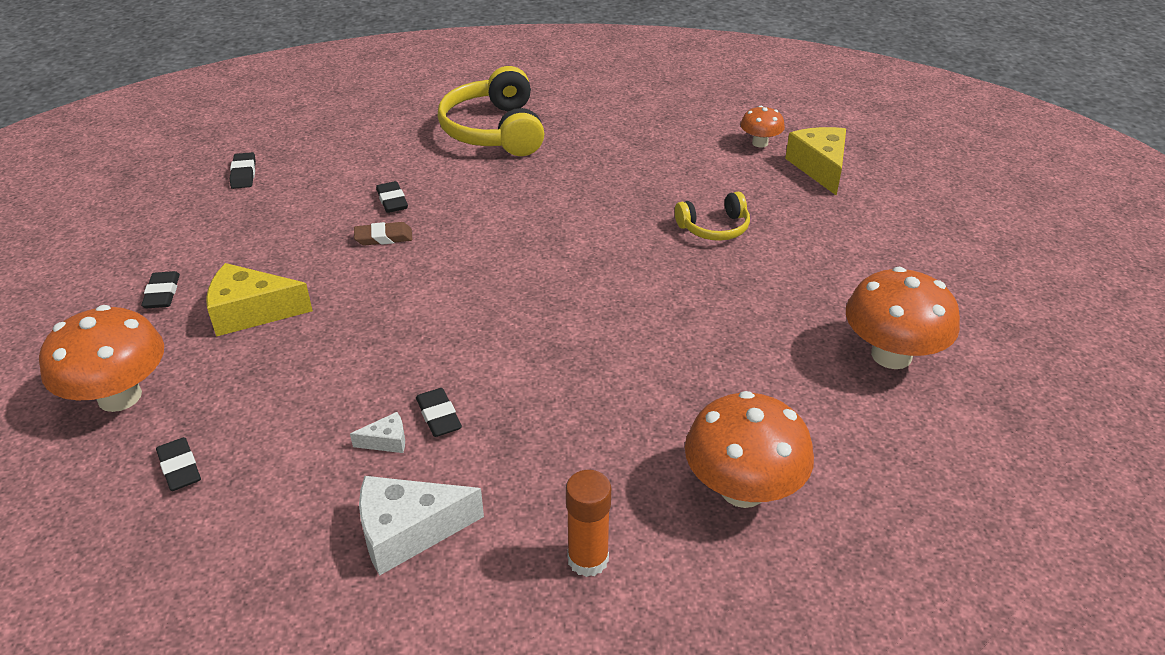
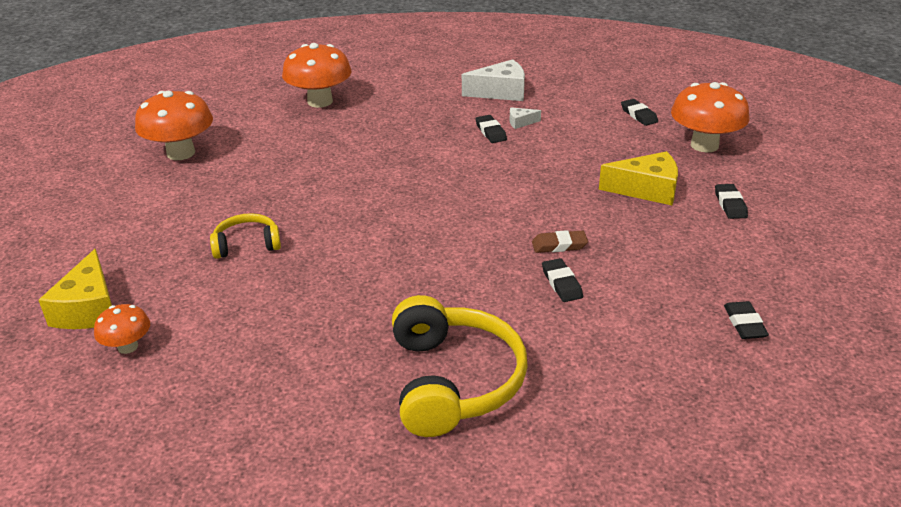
camera: 175 degrees left, 5 degrees down
(588, 559) = (409, 83): orange glue stick -> none

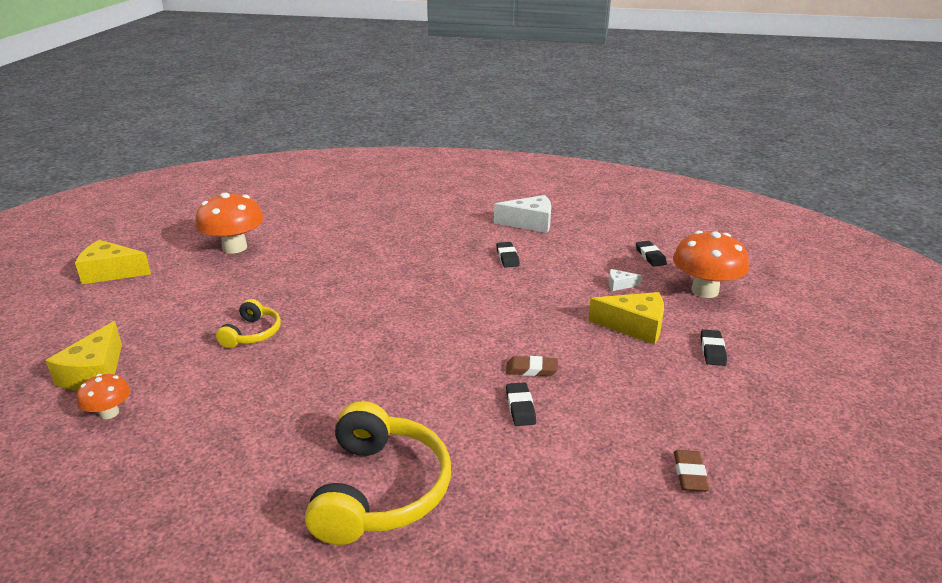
camera: 10 degrees right, 5 degrees down
(47, 197) = (111, 272): none -> yellow cheese
(247, 244) = (252, 333): yellow headphones -> yellow headphones turned 105 degrees clockwise
(320, 101) = (369, 216): orange mushroom -> none
(520, 122) = (538, 252): white cheese -> white cheese (619, 285)
(744, 324) = (690, 474): black eraser -> brown eraser

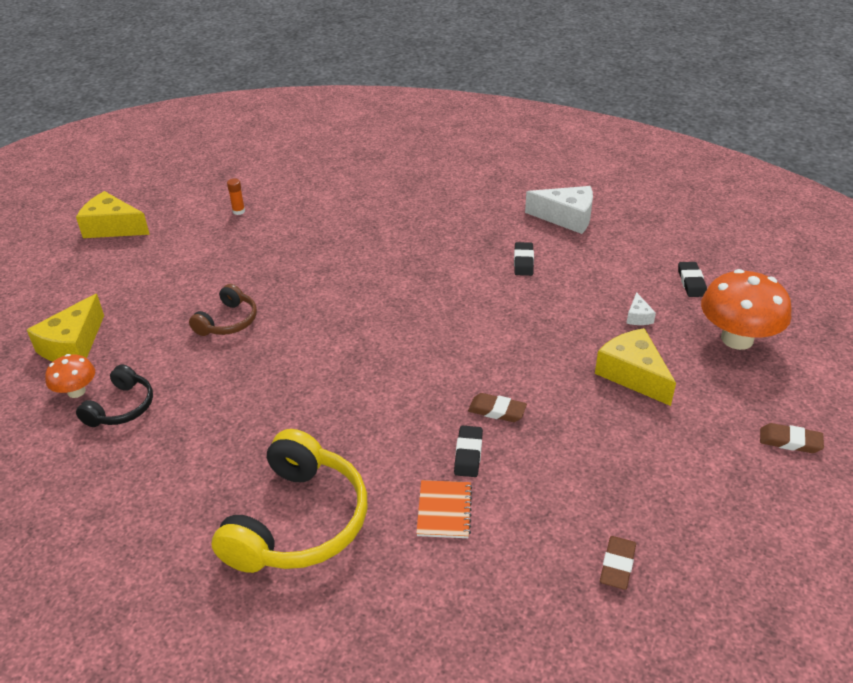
camera: 15 degrees right, 10 degrees up
(163, 420) = (121, 407): none -> black headphones
(234, 247) = (238, 211): orange mushroom -> orange glue stick
(252, 333) = (228, 321): yellow headphones -> brown headphones
(517, 456) = (444, 510): none -> orange notebook
(619, 285) = (638, 317): white cheese -> white cheese turned 105 degrees counterclockwise
(634, 326) = (633, 374): yellow cheese -> yellow cheese turned 150 degrees counterclockwise
(712, 350) = (710, 420): black eraser -> none
(782, 357) = (790, 441): none -> brown eraser

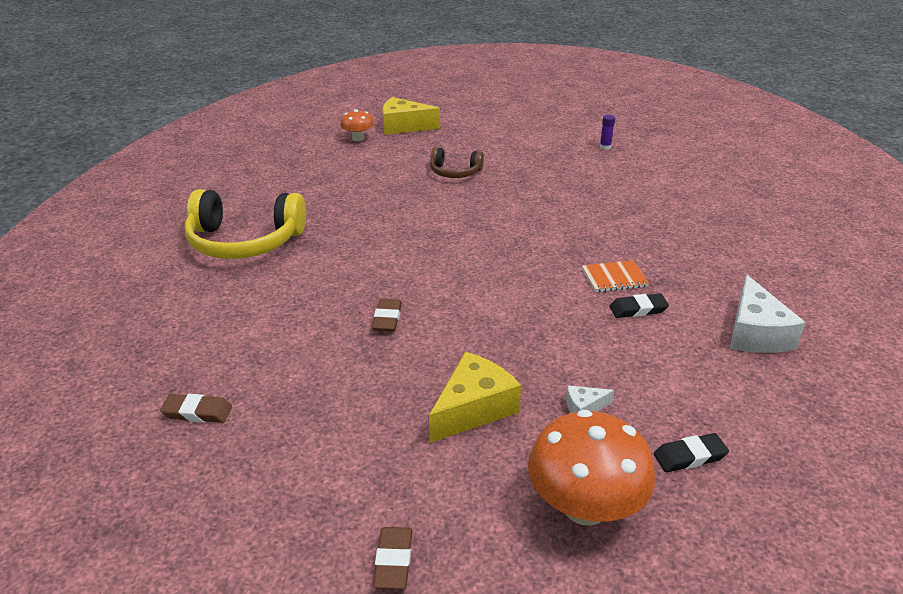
camera: 75 degrees right, 5 degrees down
(112, 227) = (545, 107): yellow cheese -> none
(121, 407) = (346, 156): black headphones -> none
(238, 211) = (605, 147): orange glue stick -> purple glue stick
(444, 510) = (259, 305): orange notebook -> orange notebook (614, 278)
(468, 454) = (327, 309): black eraser -> none

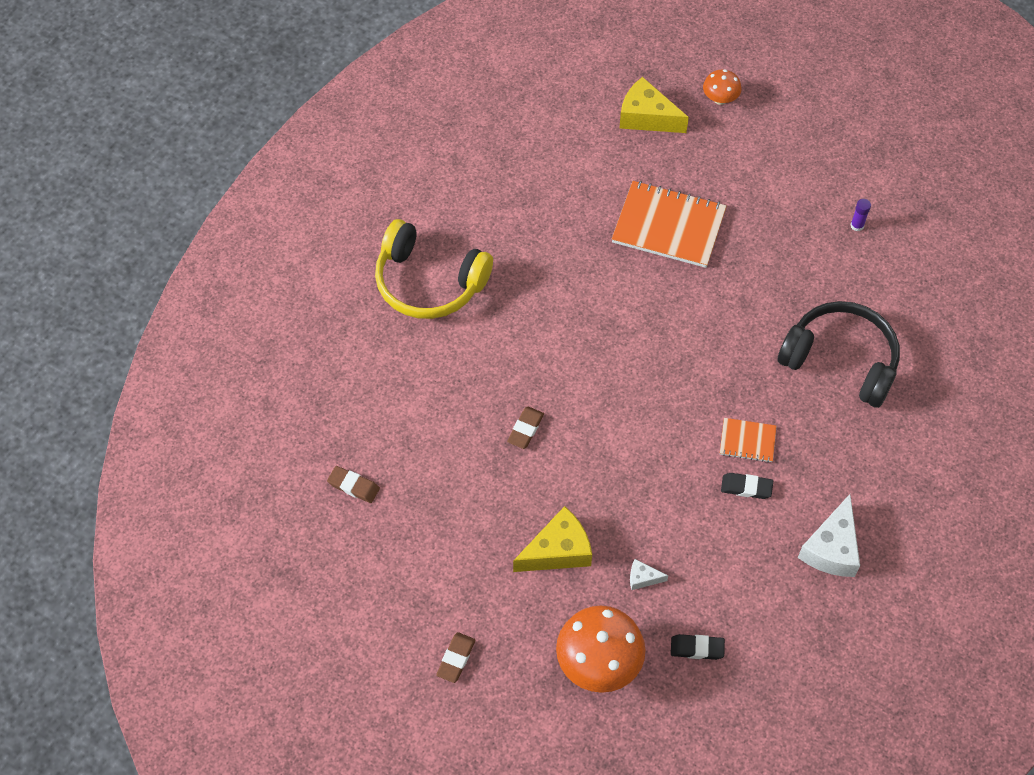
camera: 20 degrees right, 25 degrees up
(358, 138) = (587, 128): orange mushroom -> orange mushroom (720, 99)
(455, 172) = (668, 226): brown headphones -> orange notebook
(654, 214) = (841, 360): none -> black headphones

